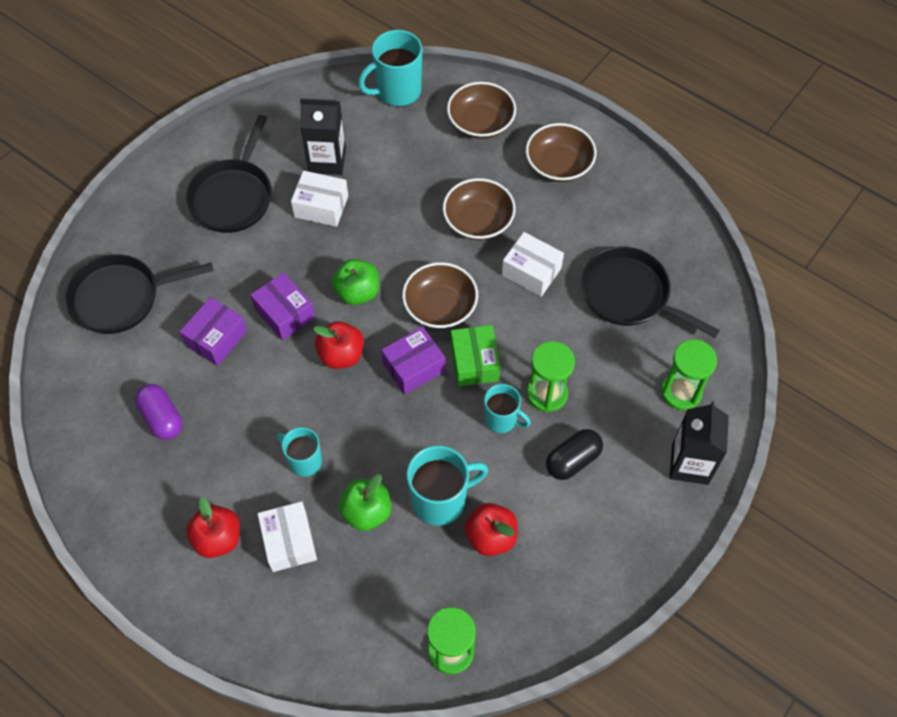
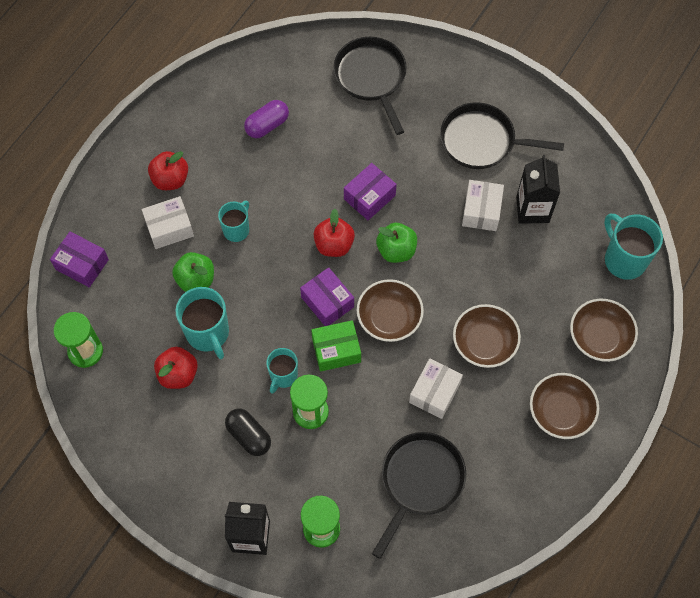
camera: 85 degrees right, 5 degrees up
(216, 338) = (341, 151): purple box -> purple box (82, 264)

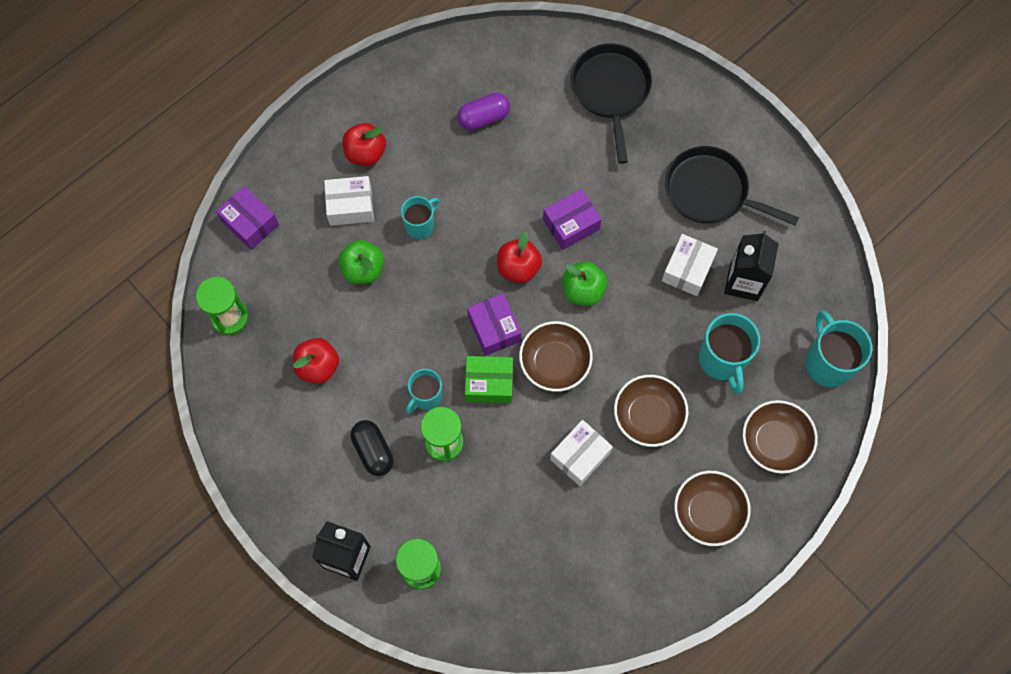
camera: 15 degrees right, 5 degrees up
(208, 333) = (360, 331): turquoise mug -> turquoise mug (722, 360)
(420, 481) = (537, 546): black pan -> none

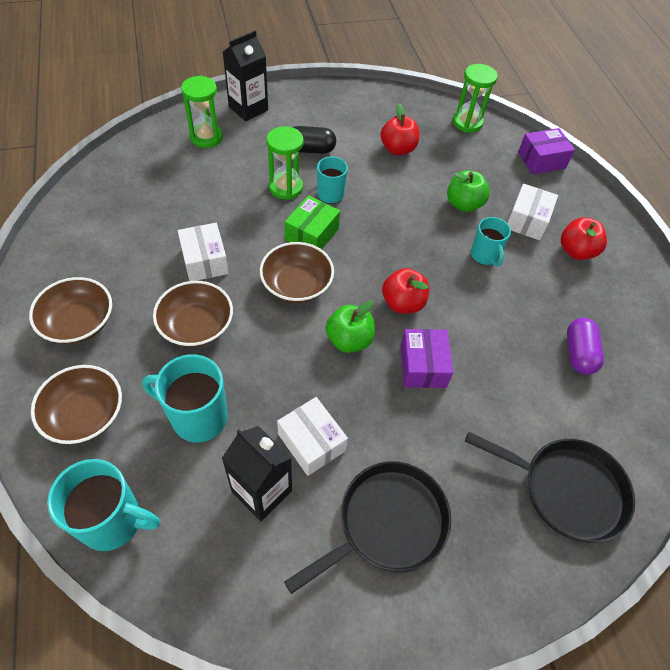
camera: 115 degrees right, 15 degrees down
(494, 329) = (357, 259): purple box -> none

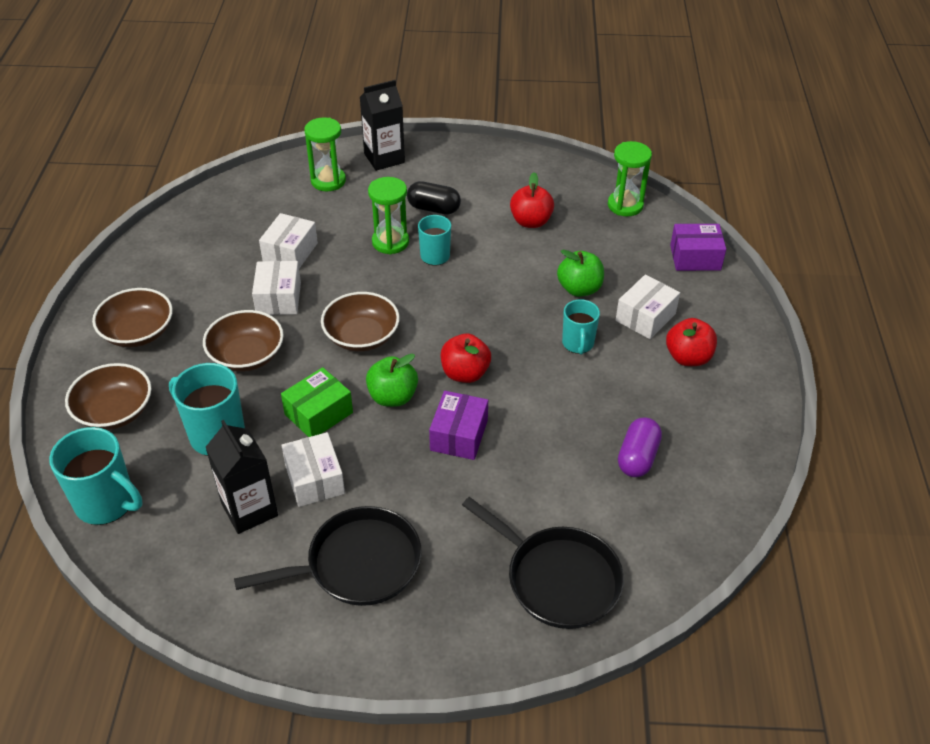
camera: 20 degrees right, 10 degrees down
(198, 212) = (290, 252): none -> white box
(312, 234) = (398, 291): green box -> green box (319, 413)

